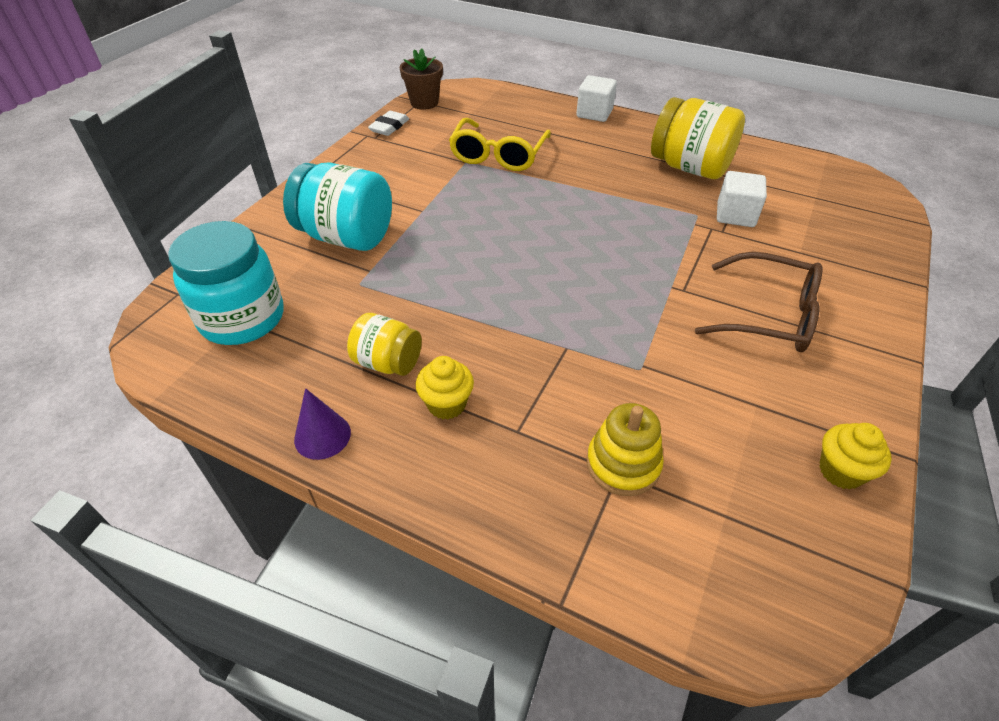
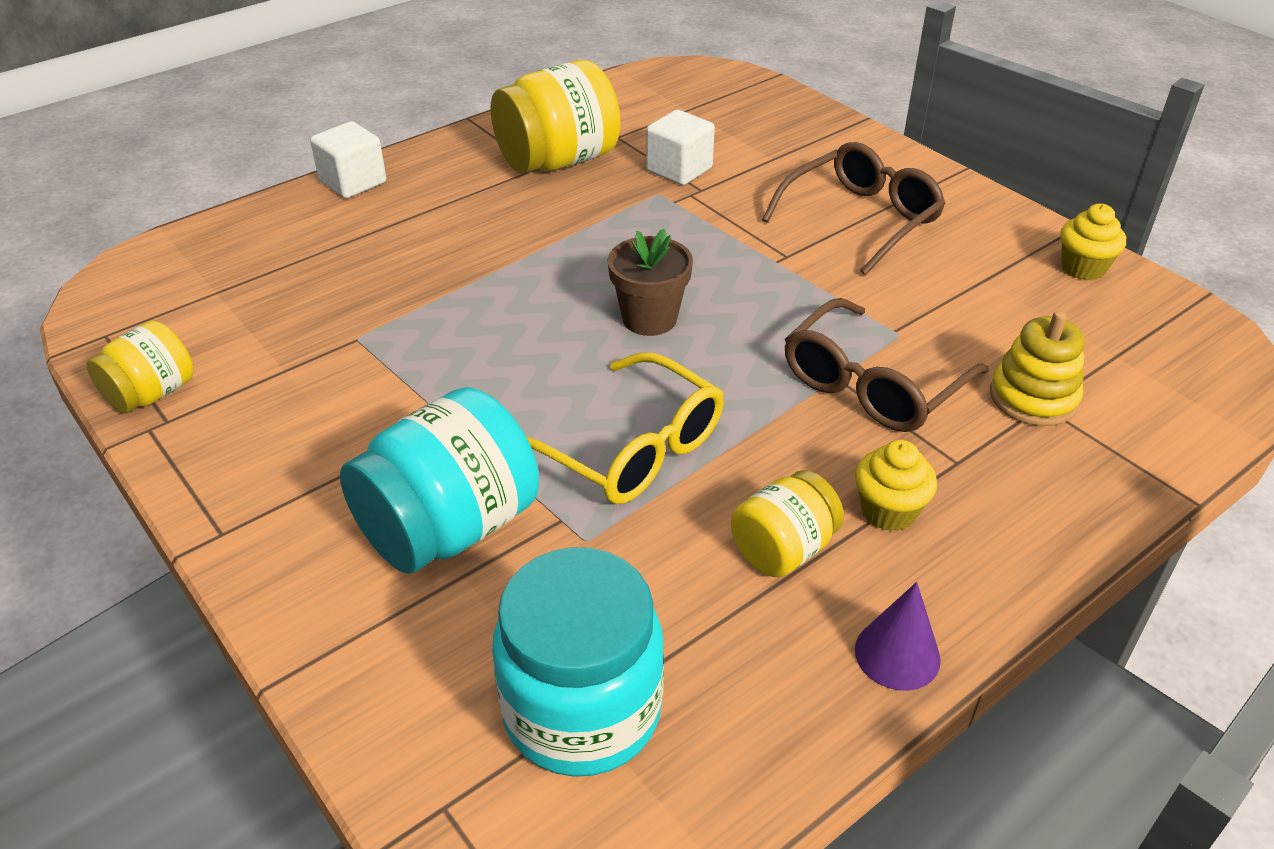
camera: 65 degrees left, 5 degrees down
(389, 127) = (152, 394): white eraser -> yellow jar
(424, 103) = (117, 331): brown flower pot -> brown flower pot (649, 318)
(498, 155) = (371, 302): yellow glasses -> yellow glasses (631, 448)
(571, 367) = (872, 385): none -> brown glasses

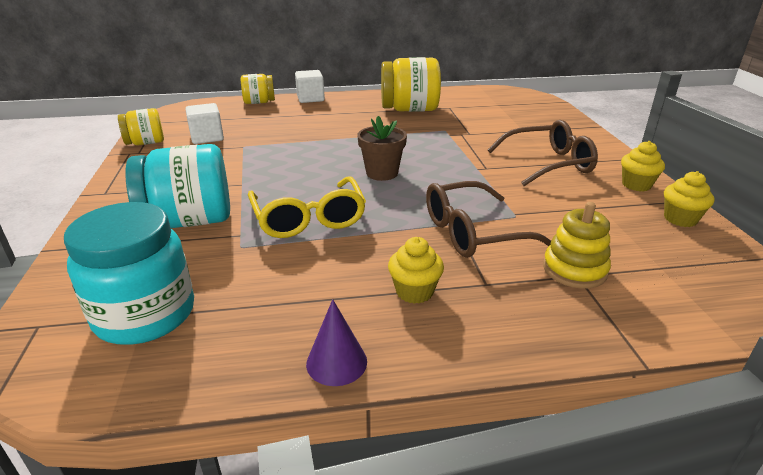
camera: 30 degrees right, 10 degrees down
(679, 169) = (466, 124): white cube -> white cube (207, 137)
(783, 549) = (332, 287): yellow jar -> yellow jar (259, 102)
(995, 224) = (636, 185): none -> yellow cupcake

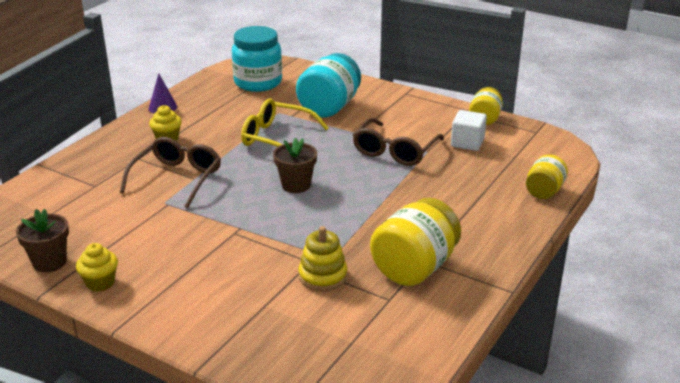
camera: 130 degrees right, 0 degrees up
(310, 98) = (526, 224): white cube -> none
(548, 164) = (192, 267): brown glasses -> brown glasses (395, 151)
(574, 270) = (98, 187): yellow stacking toy -> yellow stacking toy (323, 276)
(680, 219) = (49, 262): yellow cupcake -> brown flower pot

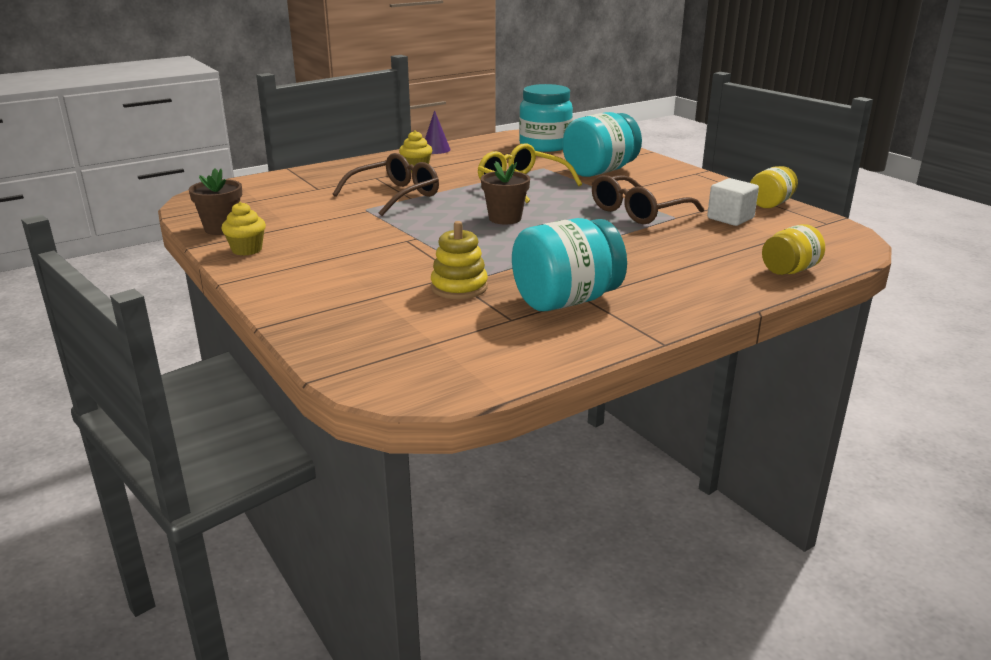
camera: 25 degrees right, 5 degrees down
(414, 268) = (566, 301): yellow jar -> turquoise jar

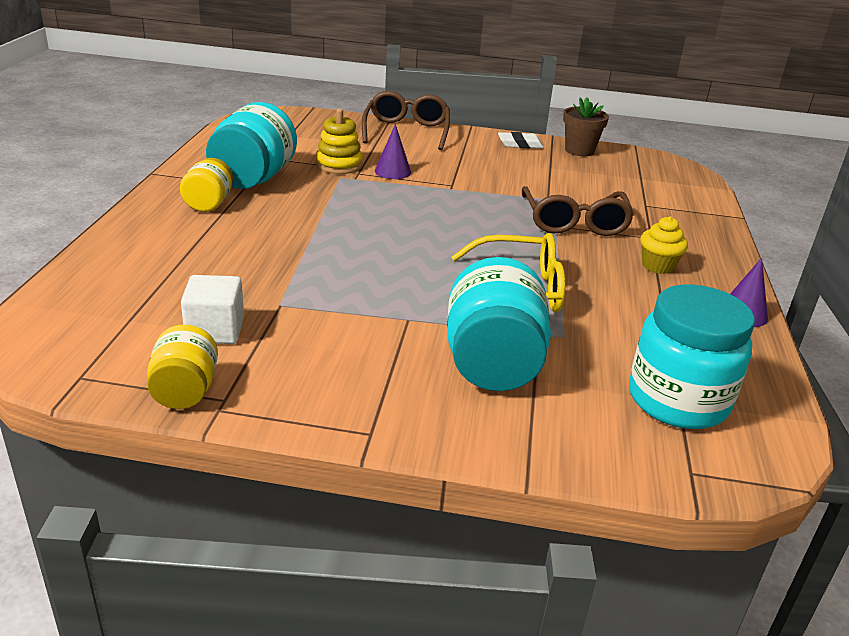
camera: 130 degrees right, 5 degrees up
(247, 250) = (520, 144): yellow cupcake -> white eraser
(426, 265) = (392, 171): none -> purple cone
(505, 218) = (432, 233): brown flower pot -> none
(638, 212) = (330, 296): brown glasses -> brown glasses (406, 131)
(789, 270) = (92, 269): yellow jar -> yellow jar (209, 204)

